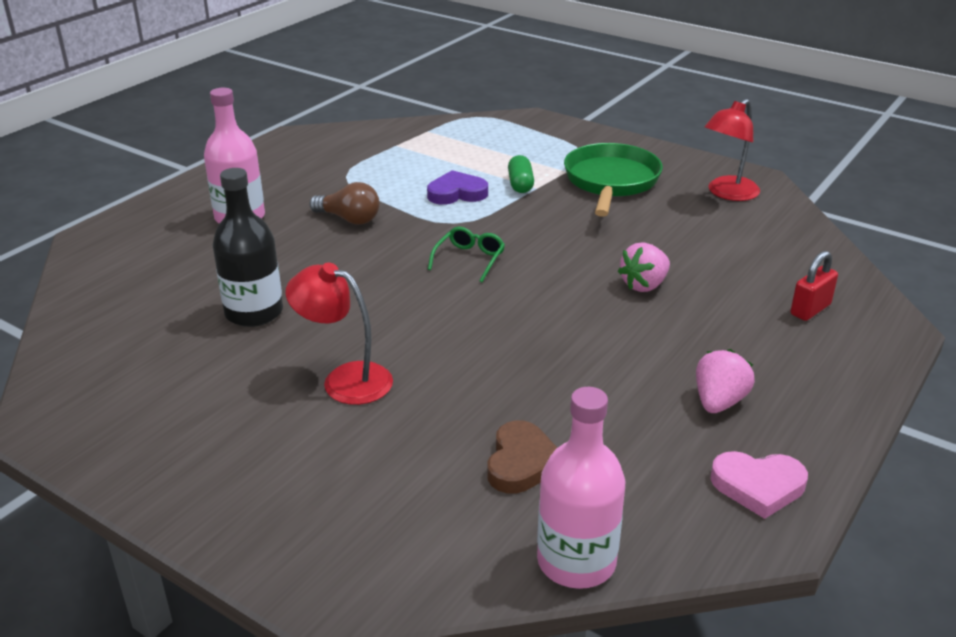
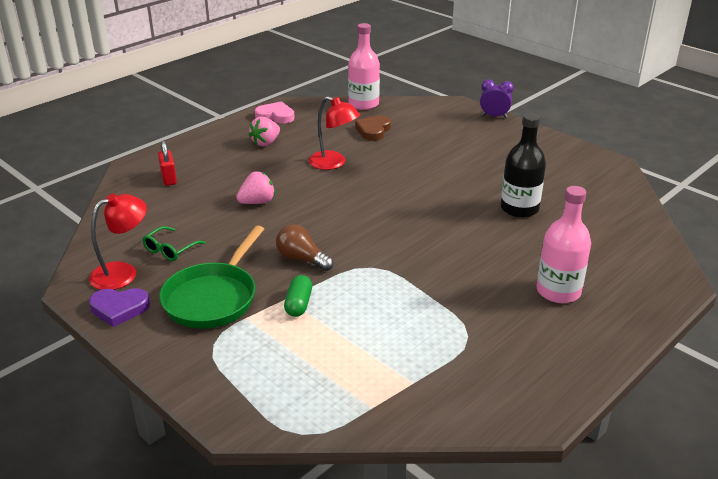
camera: 170 degrees left, 0 degrees up
(243, 551) = (494, 116): none -> purple clock
(345, 379) = (457, 168): red lamp -> red lamp (334, 163)
(349, 219) = (461, 279): brown light bulb -> brown light bulb (302, 259)
(457, 193) = (361, 299): purple heart -> purple heart (119, 309)
(469, 259) = (368, 232): green glasses -> green glasses (170, 250)
(810, 309) = (169, 178): red padlock -> red padlock turned 75 degrees counterclockwise

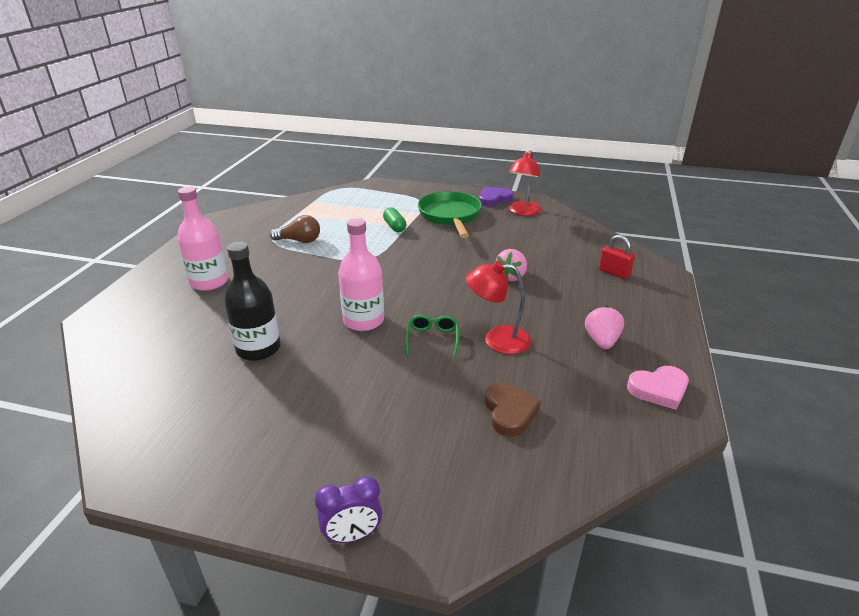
camera: 150 degrees right, 0 degrees up
(170, 250) = (517, 229): green glasses -> green glasses (432, 339)
(302, 259) = (422, 249): brown light bulb -> brown light bulb (299, 241)
(363, 104) = (586, 472): pink bottle -> pink bottle (363, 321)

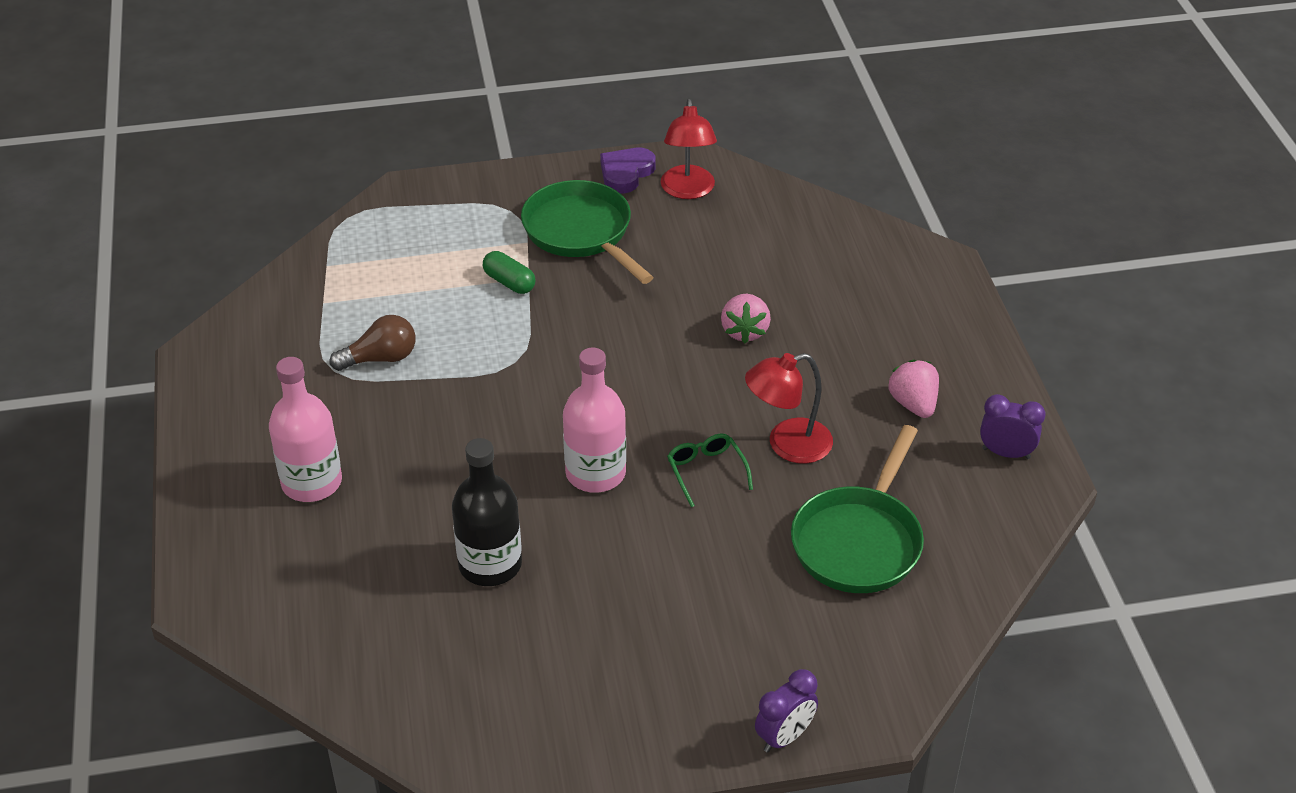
camera: 25 degrees left, 10 degrees up
(509, 412) = (859, 541): brown heart -> green pan
(614, 273) = (877, 280): red padlock -> none
(659, 389) = (1006, 453): pink heart -> purple clock

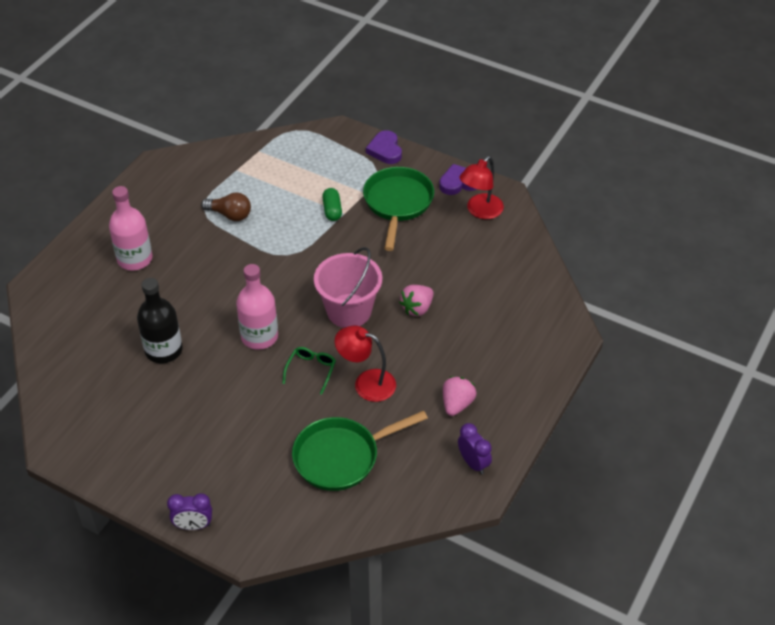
camera: 40 degrees right, 5 degrees up
(493, 183) = (385, 150): none -> purple heart
(669, 380) = (349, 311): none -> pink bucket

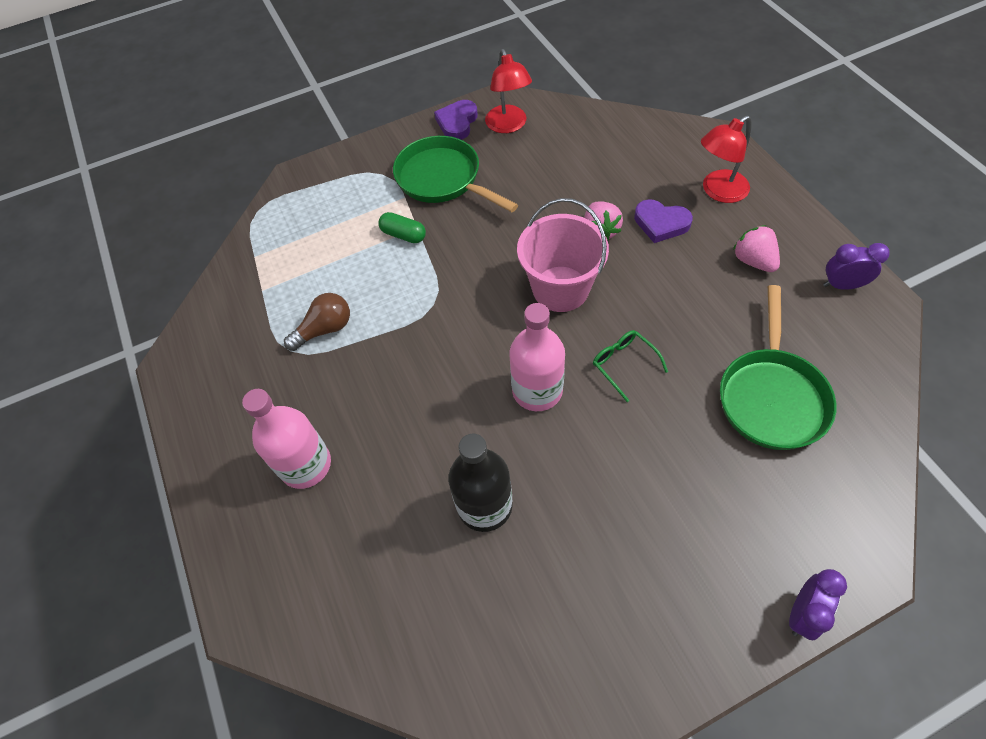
camera: 50 degrees left, 10 degrees up
(366, 383) = (676, 322): red lamp -> red lamp (718, 191)
(385, 150) = (360, 154): purple heart -> purple heart (661, 223)

